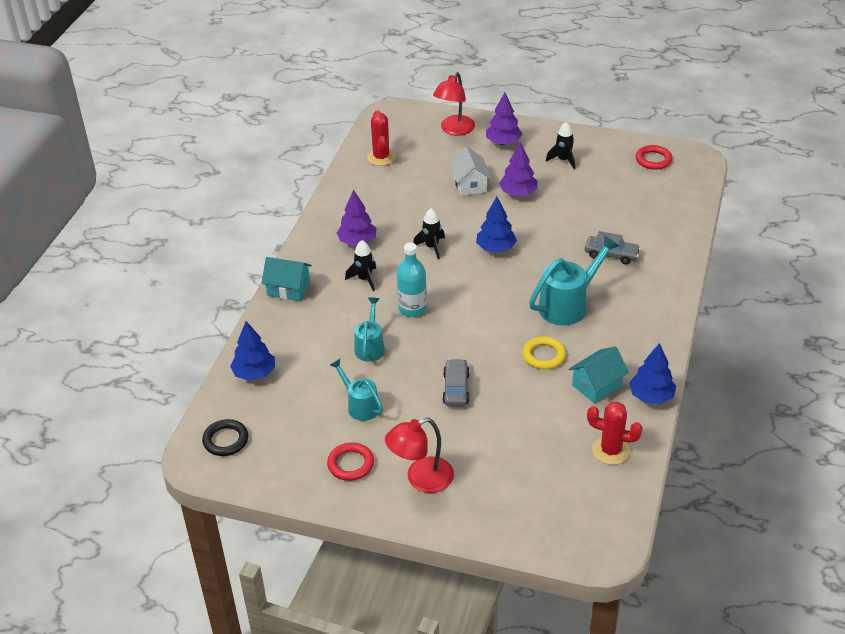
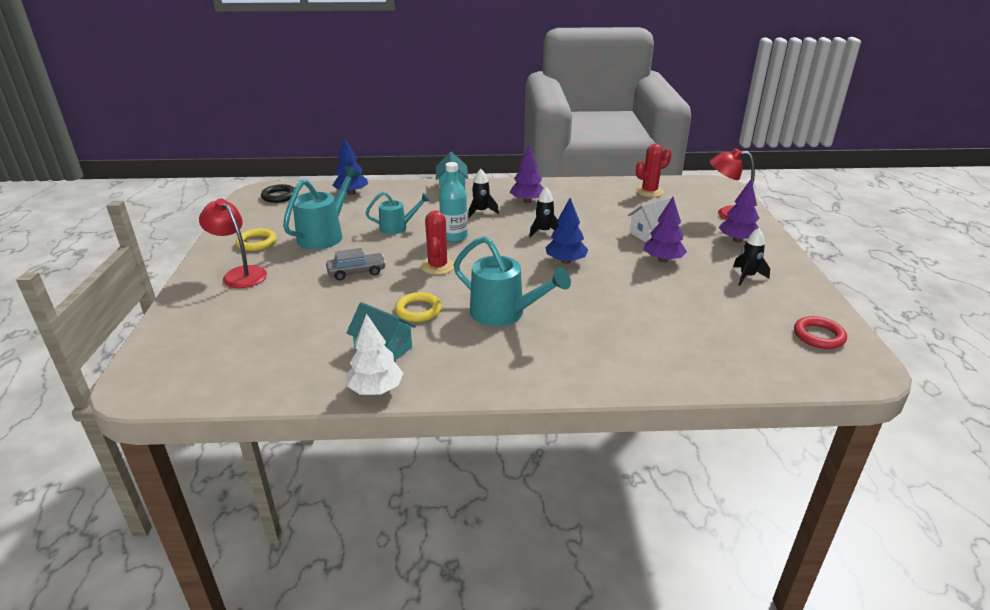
camera: 70 degrees right, 10 degrees down
(350, 464) = (257, 242): red ring -> yellow ring
(360, 405) = (325, 235): turquoise watering can -> turquoise watering can, size x1.63
(611, 254) = (608, 329): grey car -> none
(611, 451) = (283, 372): red cactus -> red cactus (437, 266)
(651, 396) = (376, 389): blue tree -> white tree

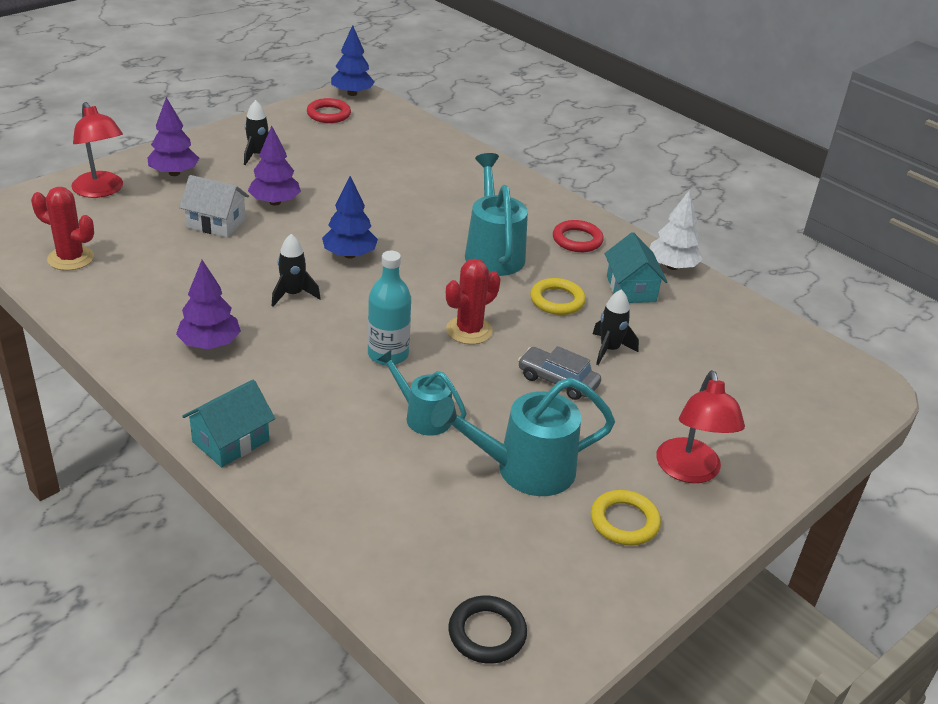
camera: 135 degrees left, 5 degrees up
(351, 193) = (373, 545): blue tree -> blue tree (352, 93)
(471, 361) = (577, 240): none -> red ring
(481, 212) = (290, 368): black rocket -> black rocket (609, 349)

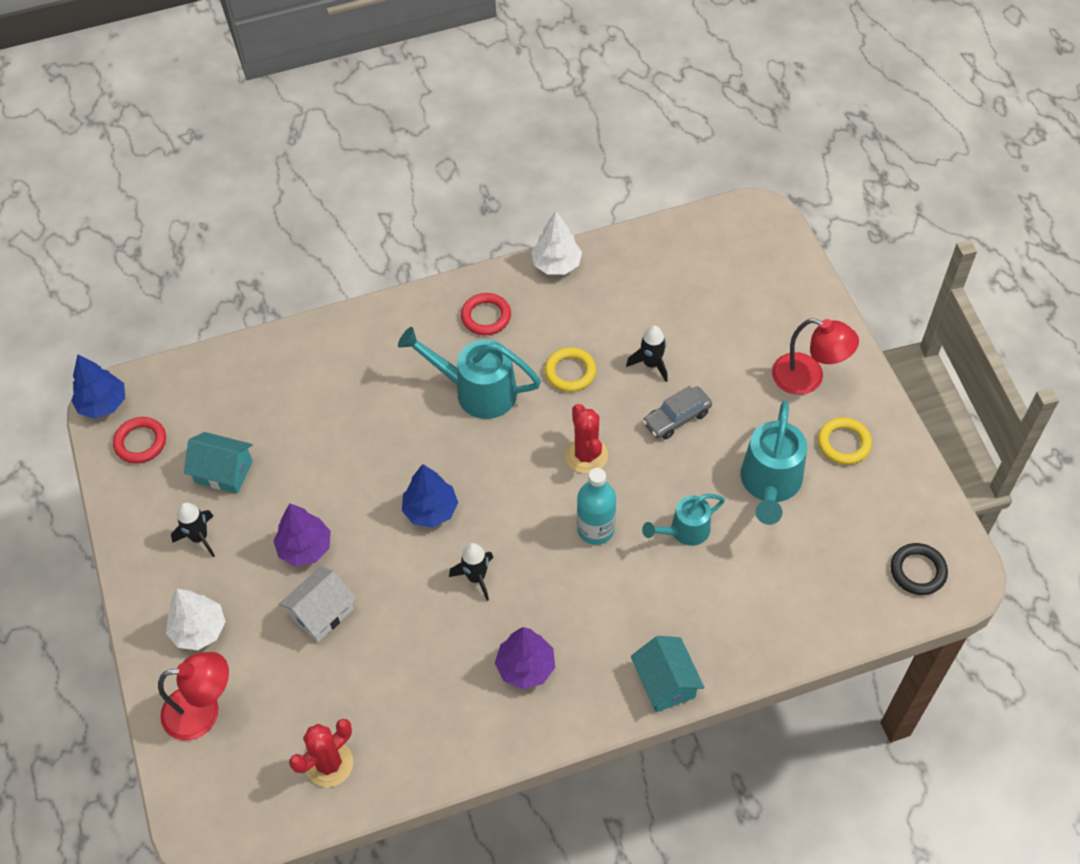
camera: 60 degrees left, 20 degrees up
(174, 173) = (199, 630): purple tree -> white tree
(631, 289) = (576, 310): turquoise house -> turquoise house (223, 471)

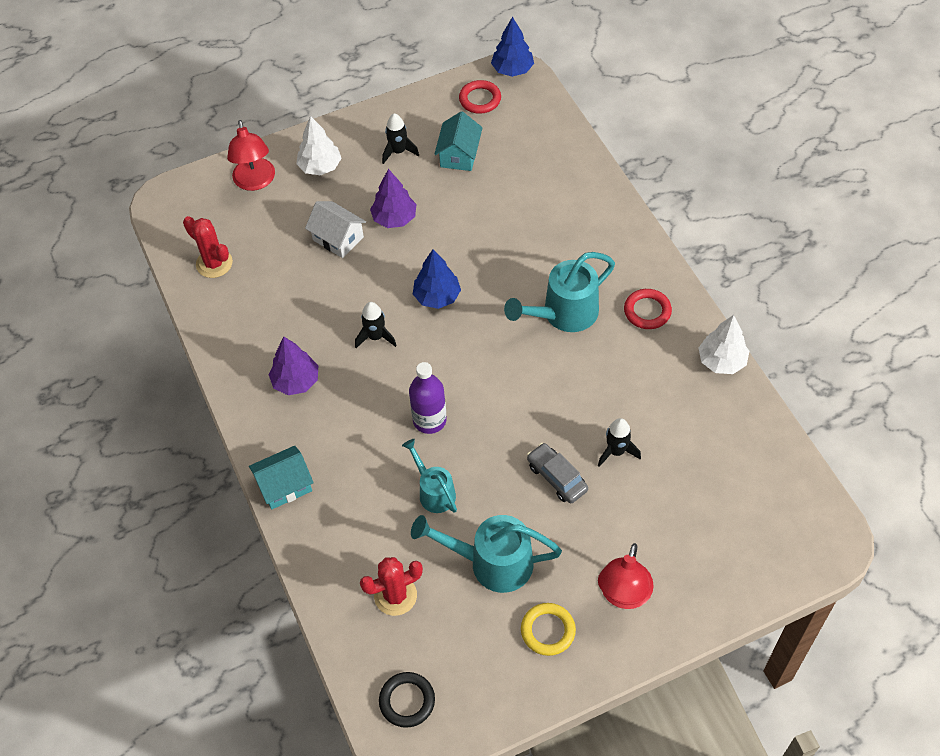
camera: 85 degrees right, 0 degrees up
(476, 391) = (563, 314): turquoise watering can -> turquoise watering can turned 135 degrees counterclockwise
(570, 372) = (596, 384): yellow ring -> none
(586, 455) = (505, 406): red cactus -> red cactus (395, 595)
(595, 529) = (429, 420): turquoise bottle -> purple bottle

